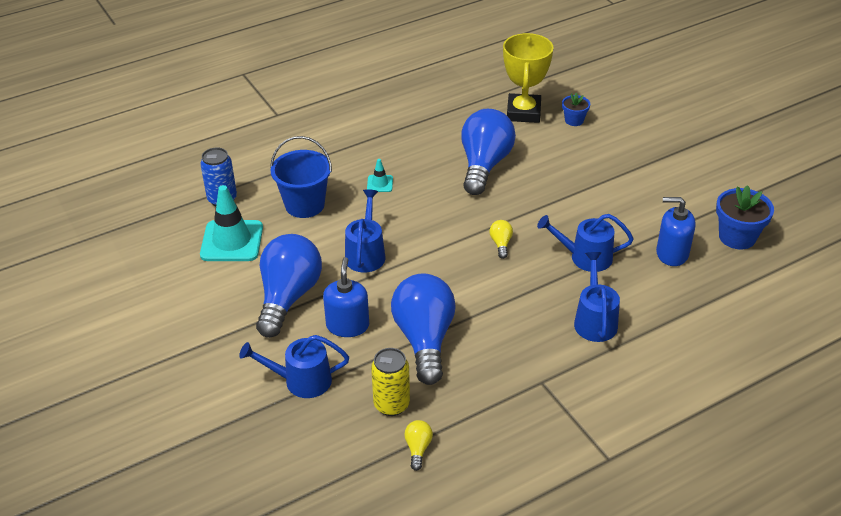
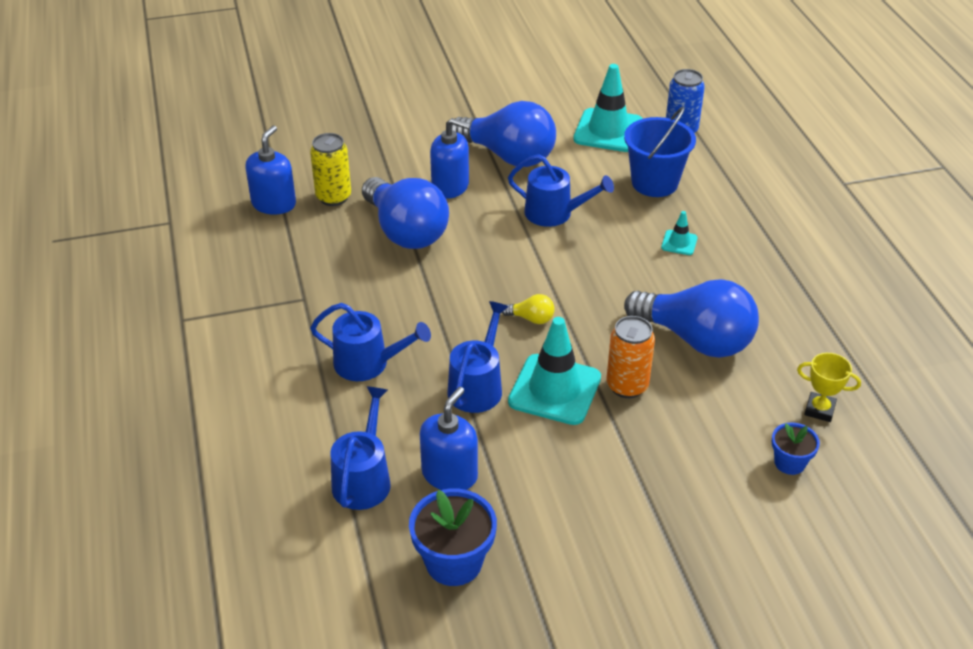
camera: 105 degrees right, 0 degrees up
(301, 381) = (393, 151): blue watering can -> blue watering can (363, 479)
(418, 448) = (274, 204): yellow light bulb -> blue soap dispenser
(424, 339) = (406, 231): blue light bulb -> blue light bulb turned 45 degrees clockwise
(523, 112) = (819, 410): yellow trophy -> yellow trophy, size x0.51
(546, 189) = (627, 386): none -> orange can
(567, 220) = (554, 390): none -> turquoise traffic cone

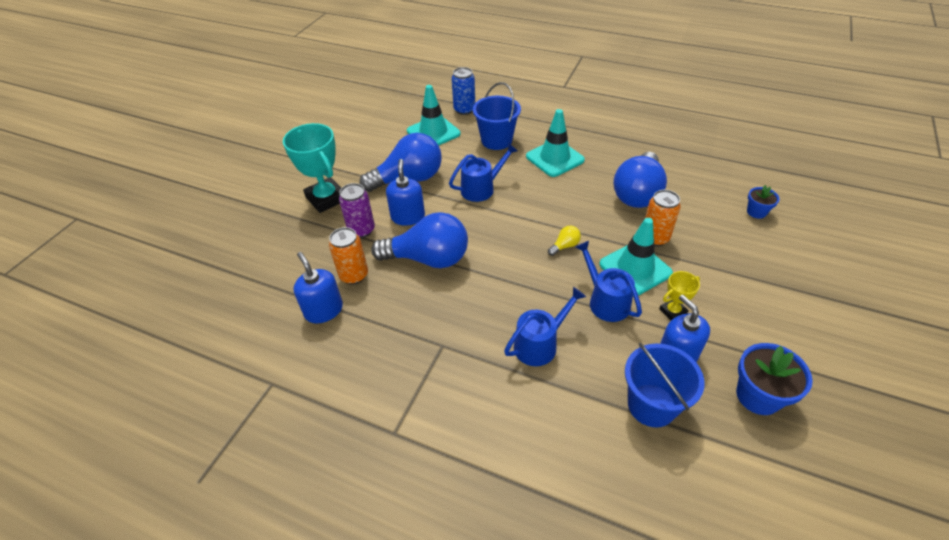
camera: 50 degrees left, 5 degrees up
(333, 197) = (354, 275): yellow can -> orange can
(363, 479) = (651, 405): blue watering can -> blue bucket
(397, 168) = (361, 230): none -> purple can
(416, 121) = (326, 198): none -> turquoise trophy
(450, 186) = (408, 217): blue soap dispenser -> blue soap dispenser turned 60 degrees counterclockwise
(679, 243) = (555, 158): turquoise traffic cone -> turquoise traffic cone, size x2.14
(696, 339) = (637, 193): blue light bulb -> blue light bulb turned 135 degrees clockwise
(819, 410) = (724, 181): yellow trophy -> yellow trophy (673, 311)

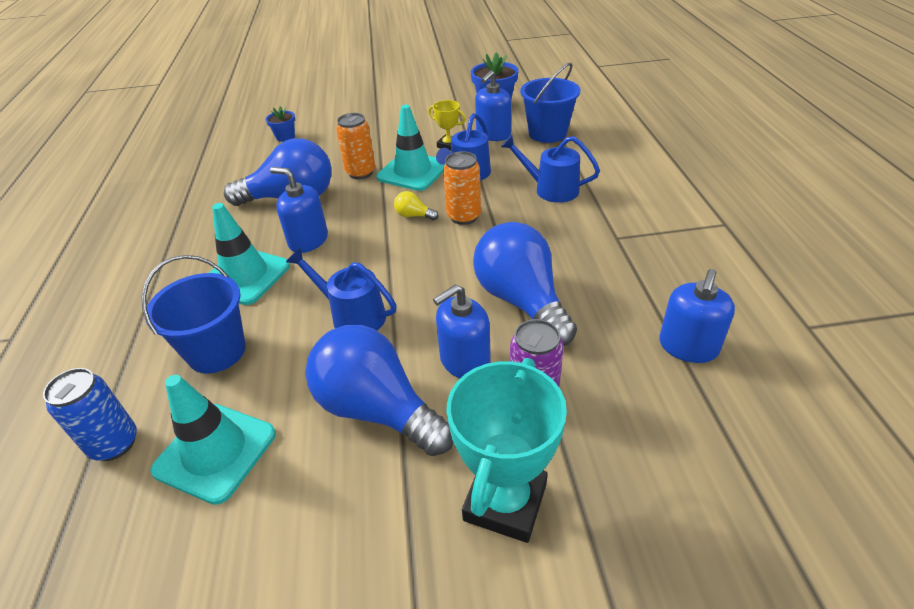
camera: 120 degrees left, 5 degrees down
(354, 275) = (613, 352): orange can -> orange can (464, 216)
(573, 189) = (308, 240): none -> blue soap dispenser

